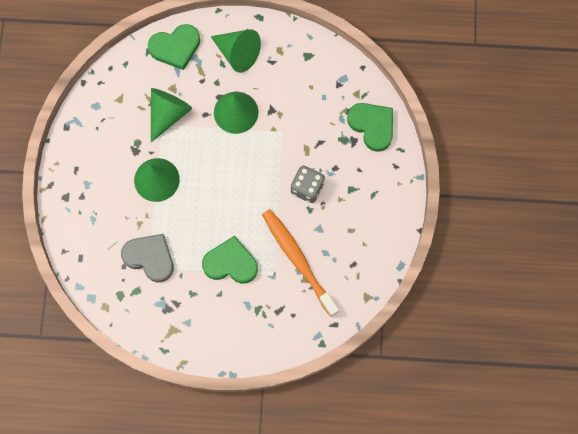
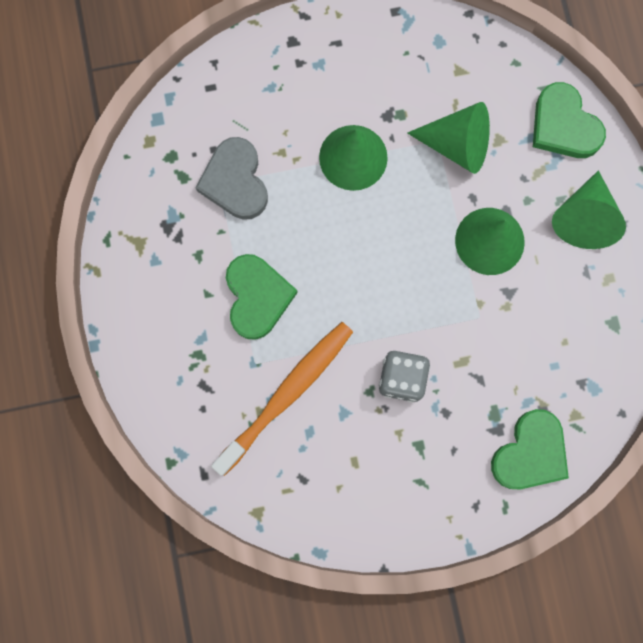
camera: 75 degrees right, 5 degrees up
(150, 258) = (235, 181): grey heart -> grey heart turned 150 degrees clockwise

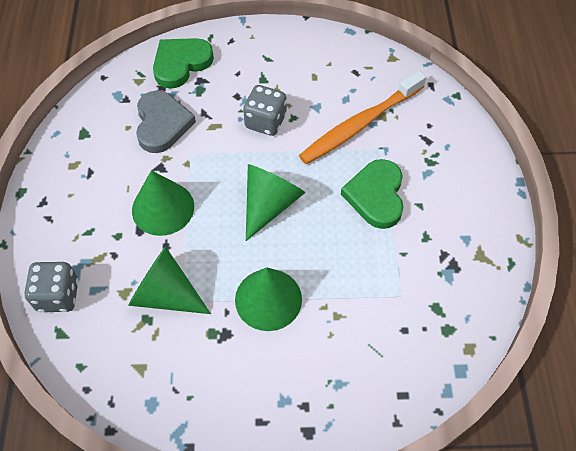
camera: 170 degrees left, 20 degrees down
(235, 181) = (385, 295): grey heart -> grey heart (162, 124)
(564, 125) = (58, 295): green heart -> grey dice
(583, 218) = (74, 213): green cone -> green cone (269, 204)

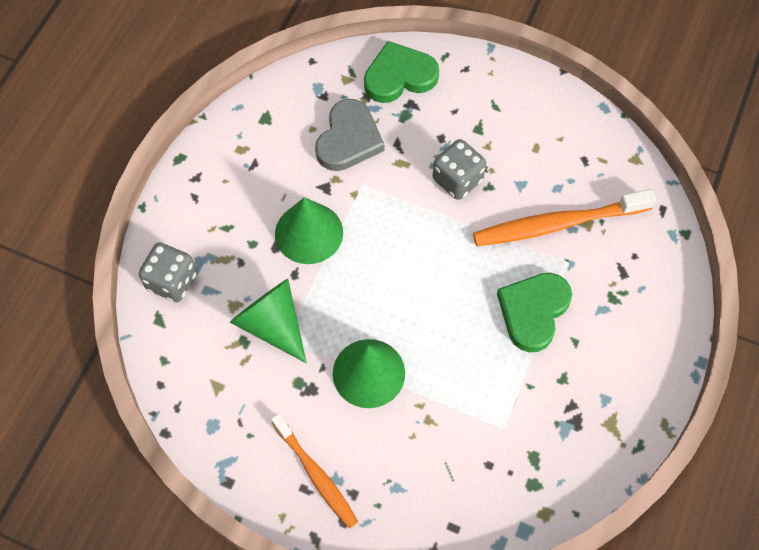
camera: 25 degrees right, 5 degrees up
(264, 405) = (316, 475): none -> orange toothbrush
(269, 204) = (417, 274): green cone -> none

